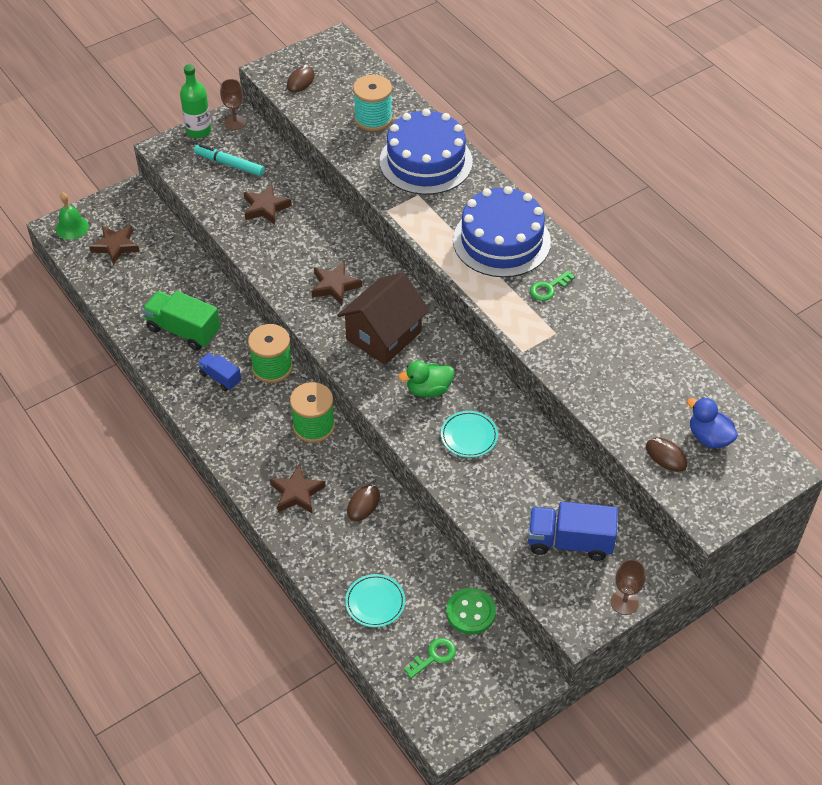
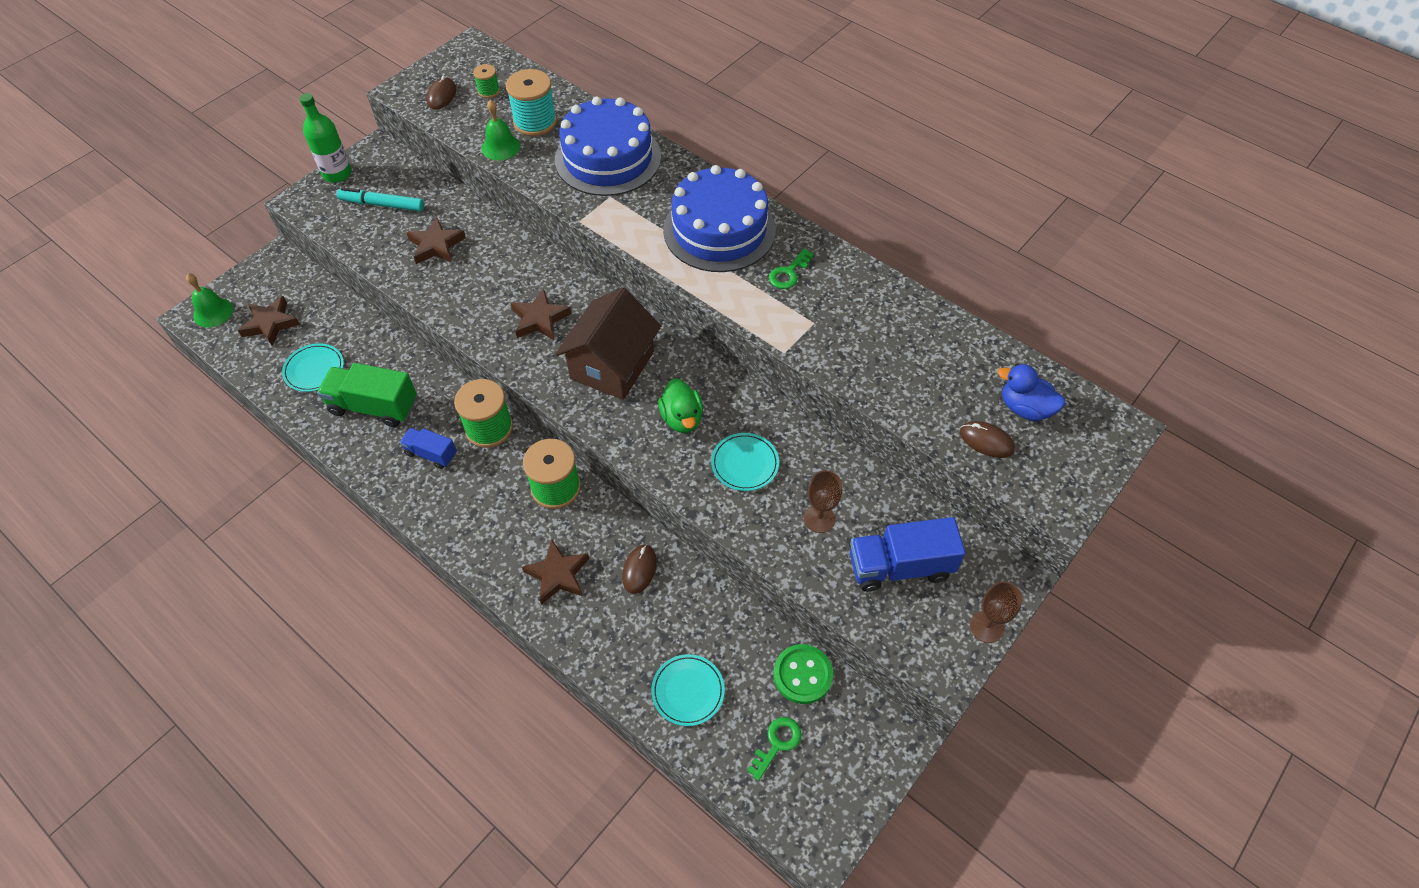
camera: 15 degrees left, 5 degrees up
(142, 291) = (314, 369): none -> turquoise plate
(235, 122) = (377, 157): brown goblet -> brown goblet (819, 518)
(338, 135) = (501, 147): none -> green bell
(341, 84) = (488, 91): none -> green spool
(428, 390) = (682, 418): green duck -> green duck turned 75 degrees counterclockwise

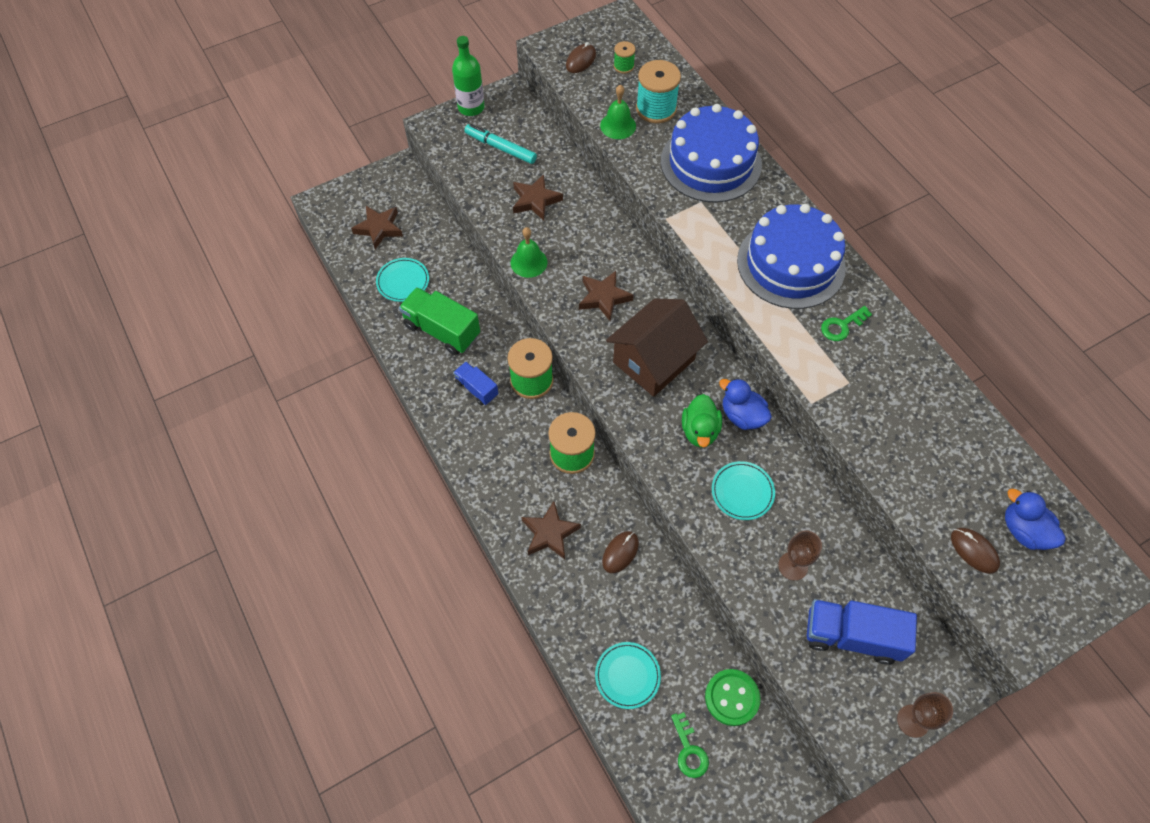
camera: 20 degrees right, 5 degrees up
(213, 312) = (336, 204): green bell -> green bell (529, 262)
(719, 391) = (742, 416): none -> blue duck
(777, 743) = (689, 750): green key -> green key turned 105 degrees clockwise

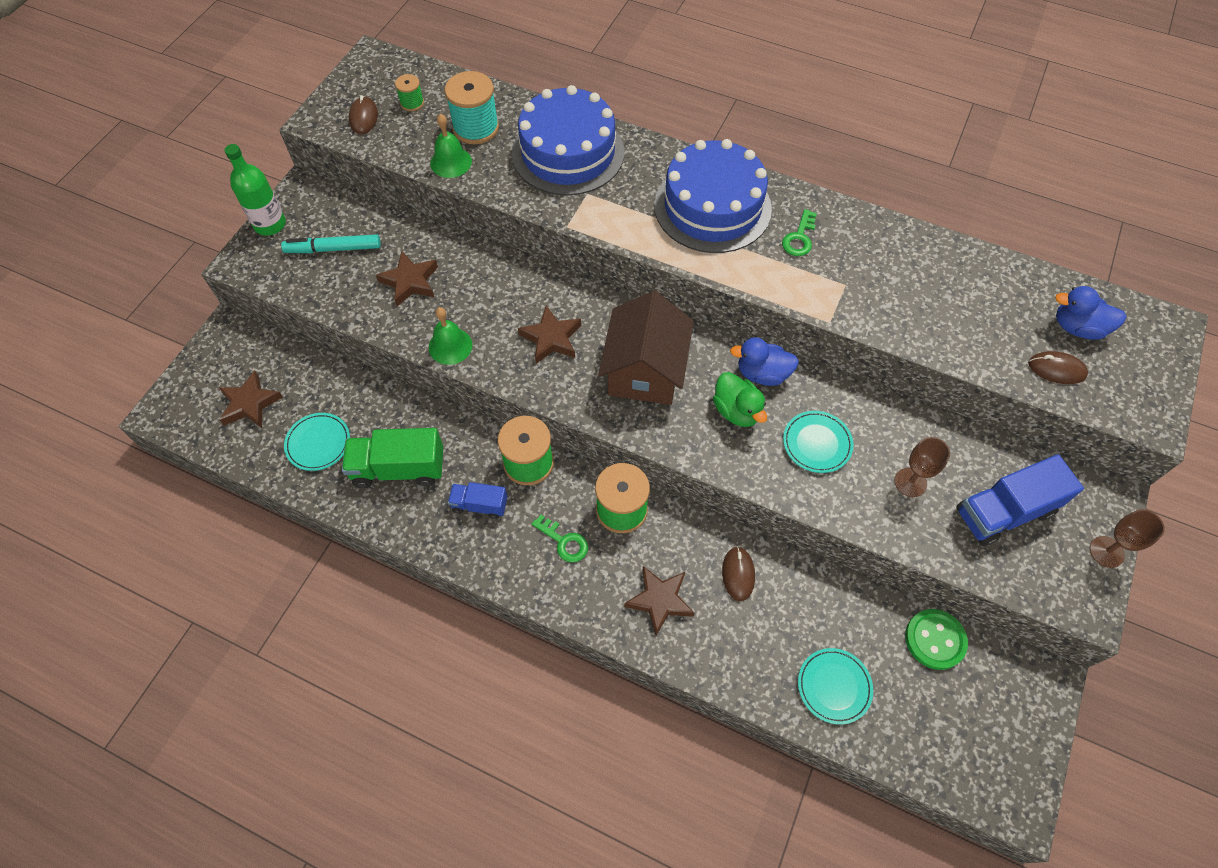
camera: 35 degrees left, 0 degrees up
(689, 750) = (938, 716): green key -> green key (564, 542)

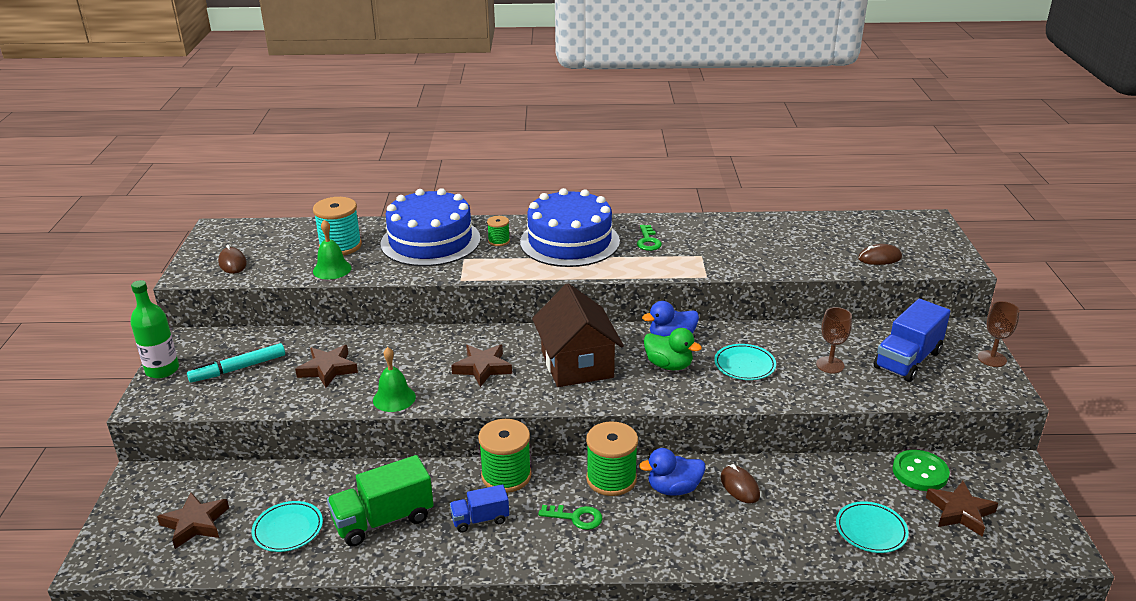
camera: 25 degrees left, 30 degrees down
(412, 103) = (272, 245): green spool -> green spool (499, 241)
(660, 600) = (688, 527): brown star -> brown star (960, 512)
(1077, 327) = (874, 235): blue duck -> blue duck (673, 489)

